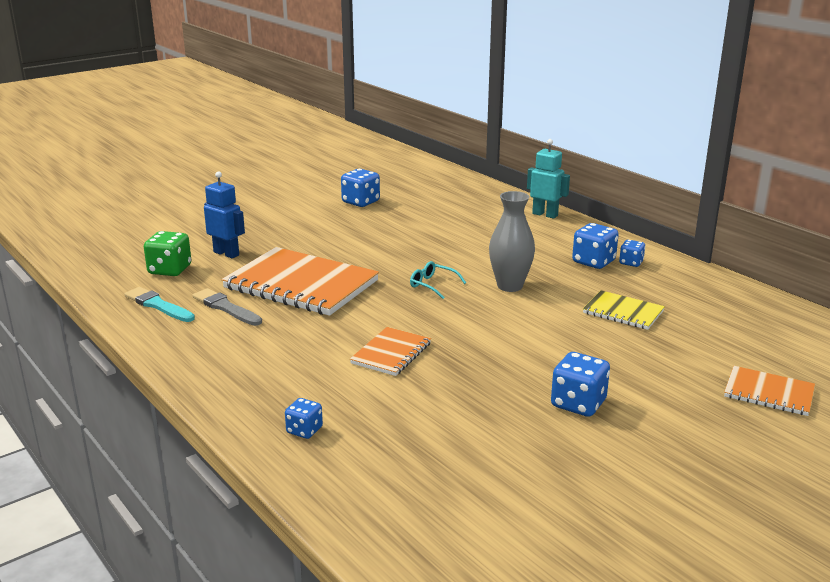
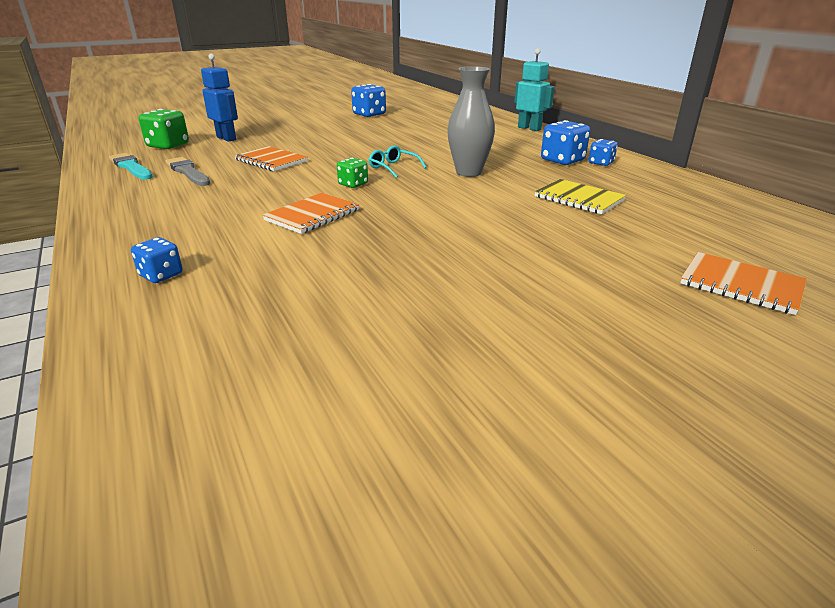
camera: 10 degrees right, 5 degrees up
(301, 284) = (271, 161): orange notebook -> orange notebook, size x0.50
(406, 311) = (353, 184): none -> green dice
(578, 404) = (492, 276): blue dice -> none

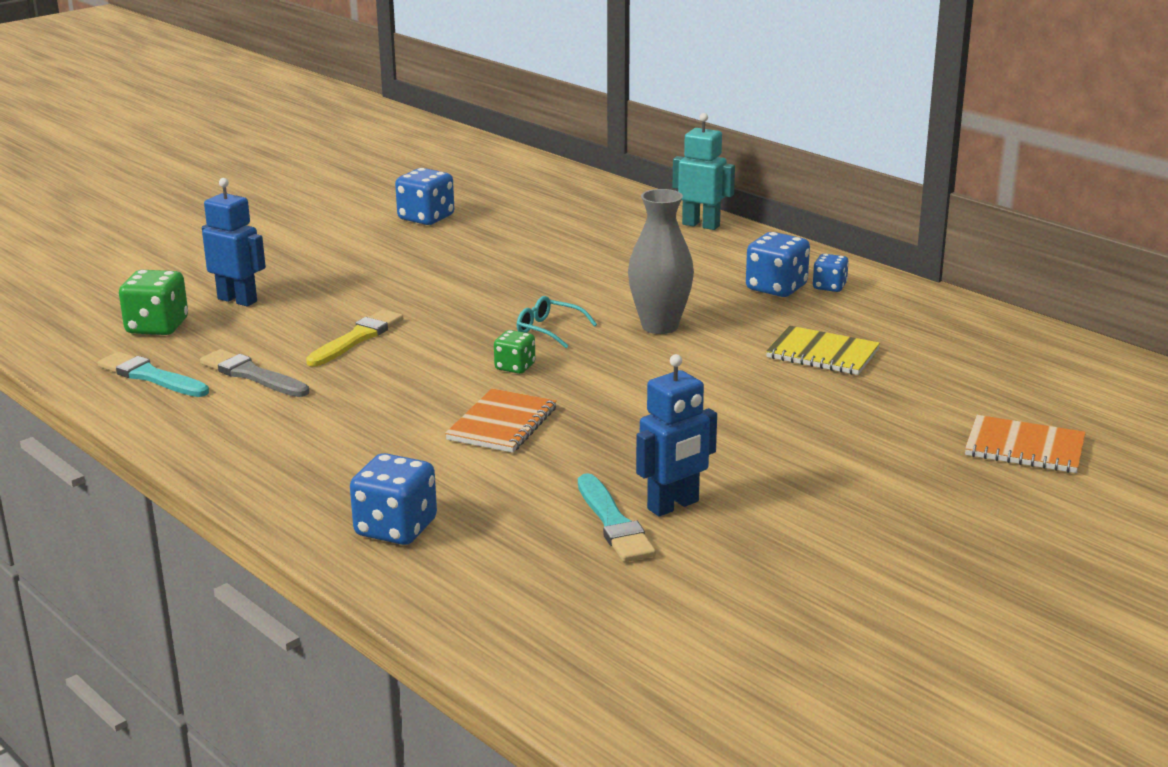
camera: 15 degrees left, 5 degrees down
(161, 275) = (396, 528): blue dice -> blue dice, size x1.67
(271, 161) = (357, 338): orange notebook -> yellow brush
(332, 296) = (613, 523): none -> turquoise brush
(393, 289) = (673, 505): none -> blue robot

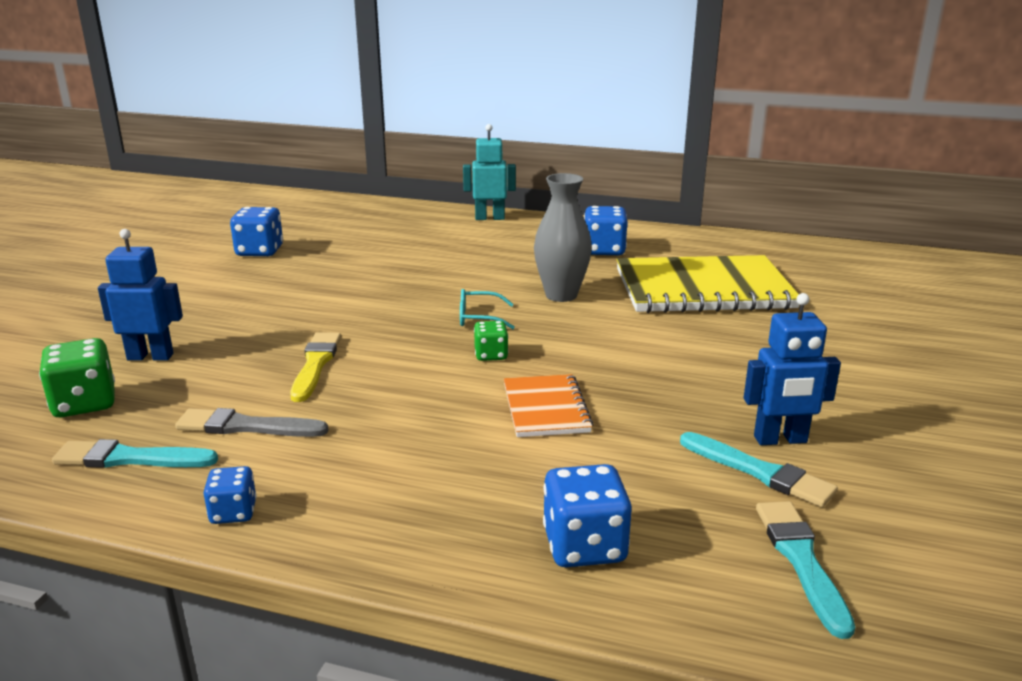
camera: 30 degrees left, 0 degrees up
(547, 589) = (801, 560): none -> turquoise brush
(673, 505) = (780, 440): blue robot -> blue robot turned 60 degrees clockwise
(822, 354) = (703, 289): yellow notebook -> yellow notebook, size x1.99
(829, 287) = (638, 242): blue dice -> blue dice (233, 512)
(1024, 447) = (925, 322): orange notebook -> none

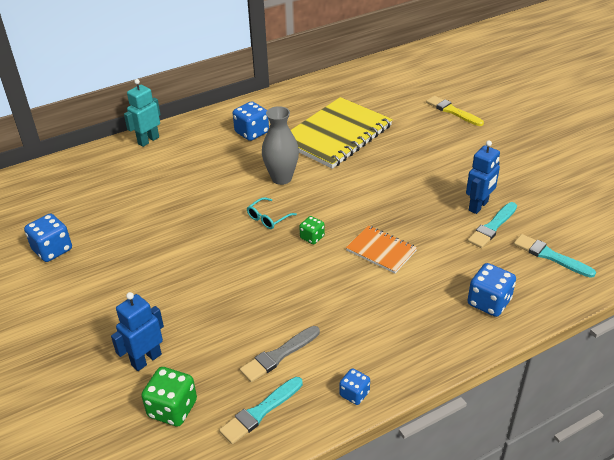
camera: 45 degrees left, 15 degrees up
(315, 364) = (243, 300): yellow brush -> yellow brush (452, 111)
(759, 472) = (492, 227): turquoise brush -> turquoise brush turned 135 degrees clockwise

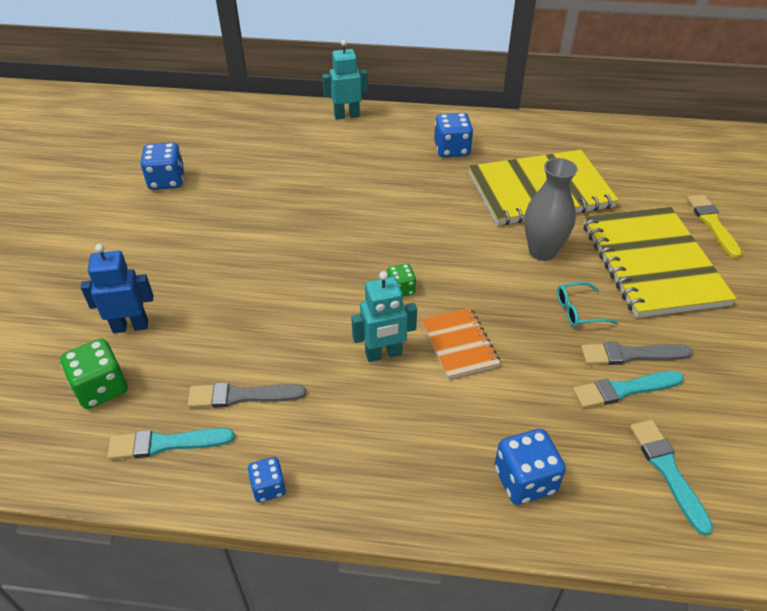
camera: 35 degrees right, 5 degrees up
(268, 218) = (377, 246): turquoise glasses -> turquoise glasses (578, 311)
(281, 178) = (433, 211): grey vase -> grey vase (542, 251)
(342, 281) = (383, 354): none -> turquoise robot
(442, 149) = (652, 263): none -> yellow notebook
(478, 206) = (631, 355): blue robot -> grey brush

